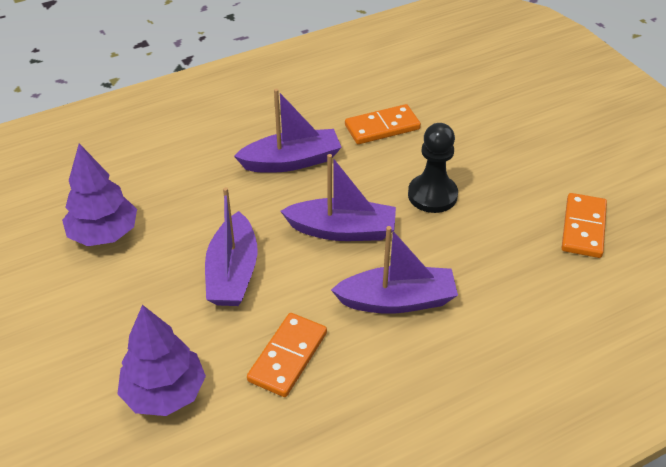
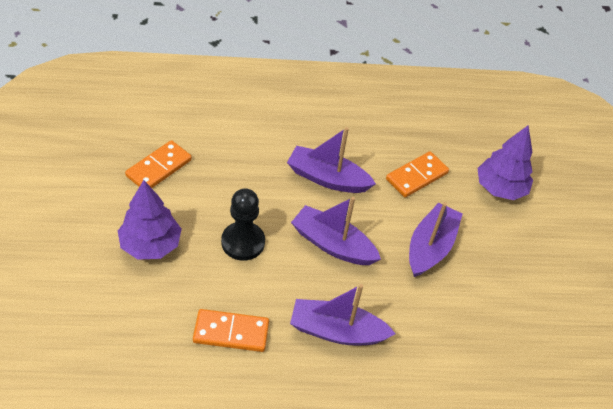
camera: 160 degrees left, 5 degrees up
(104, 234) = (522, 327): purple tree -> purple tree (151, 245)

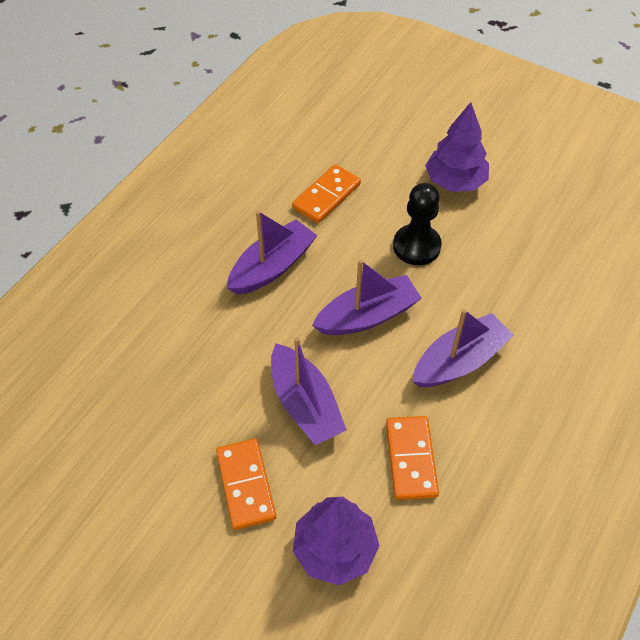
camera: 130 degrees right, 5 degrees up
(159, 168) = (552, 223): orange domino -> orange domino (246, 485)

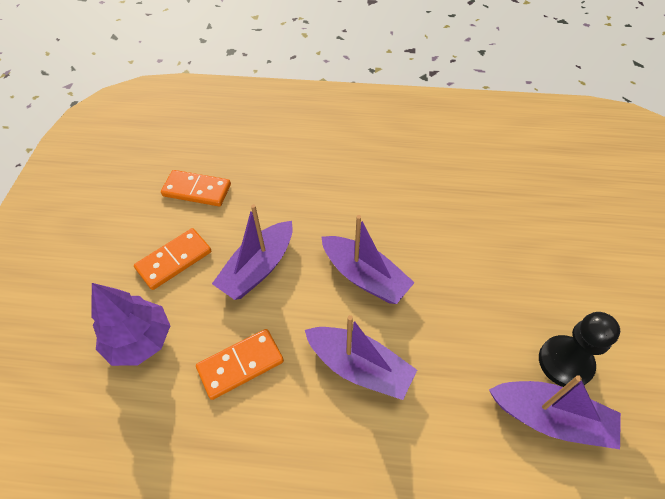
camera: 65 degrees right, 0 degrees up
(272, 267) = (372, 195): purple boat -> purple boat (550, 418)
(326, 196) = (467, 199): orange domino -> orange domino (197, 190)
(416, 246) = (463, 284): black pawn -> black pawn (565, 362)
(455, 181) = (563, 286): purple tree -> none

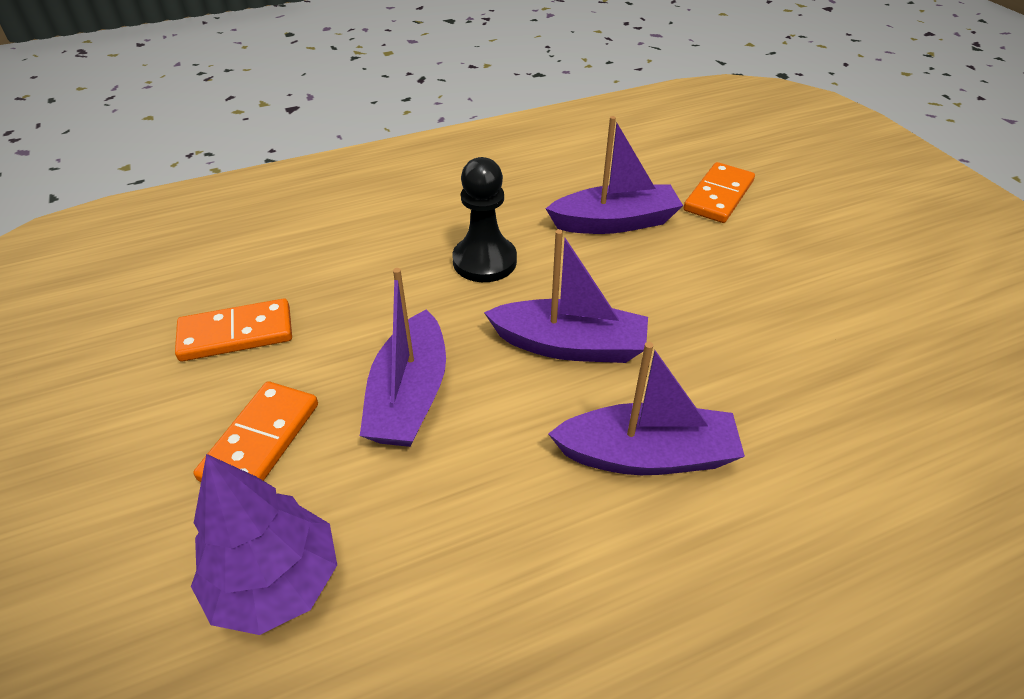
camera: 30 degrees left, 10 degrees down
(241, 365) = (475, 535): orange domino -> orange domino (718, 196)
(550, 418) = (907, 404): purple boat -> purple boat (615, 222)
(565, 362) = (871, 338): black pawn -> black pawn (484, 261)

